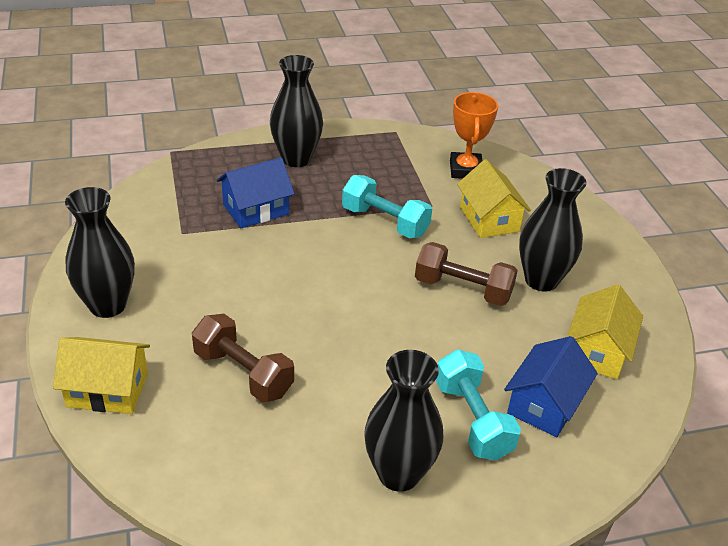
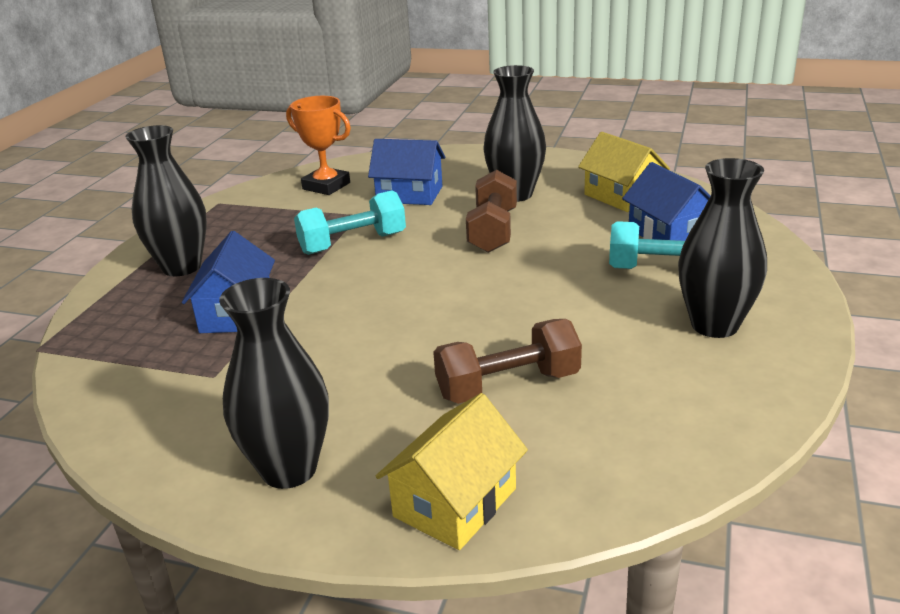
camera: 55 degrees left, 10 degrees down
(463, 289) = (493, 231): brown dumbbell -> brown dumbbell turned 45 degrees counterclockwise
(489, 219) = (409, 194): yellow house -> blue house

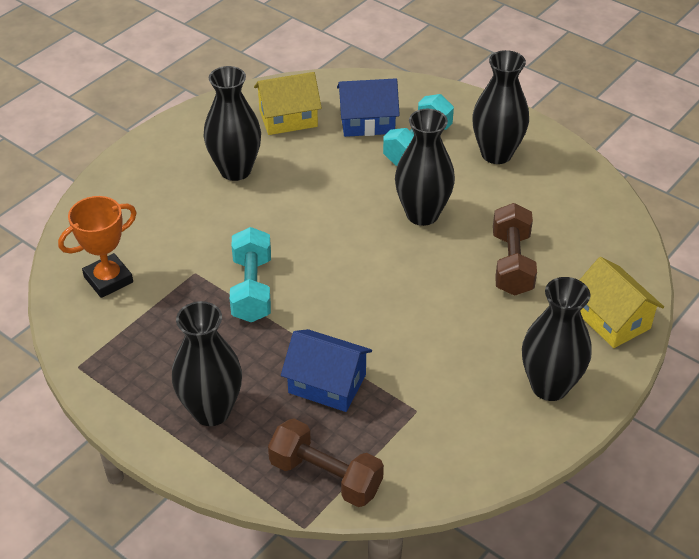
camera: 70 degrees left, 15 degrees up
(409, 194) = (179, 230): blue house -> none
(493, 231) = (293, 203): brown dumbbell -> brown dumbbell (325, 476)
(544, 302) = (422, 214): none -> black vase

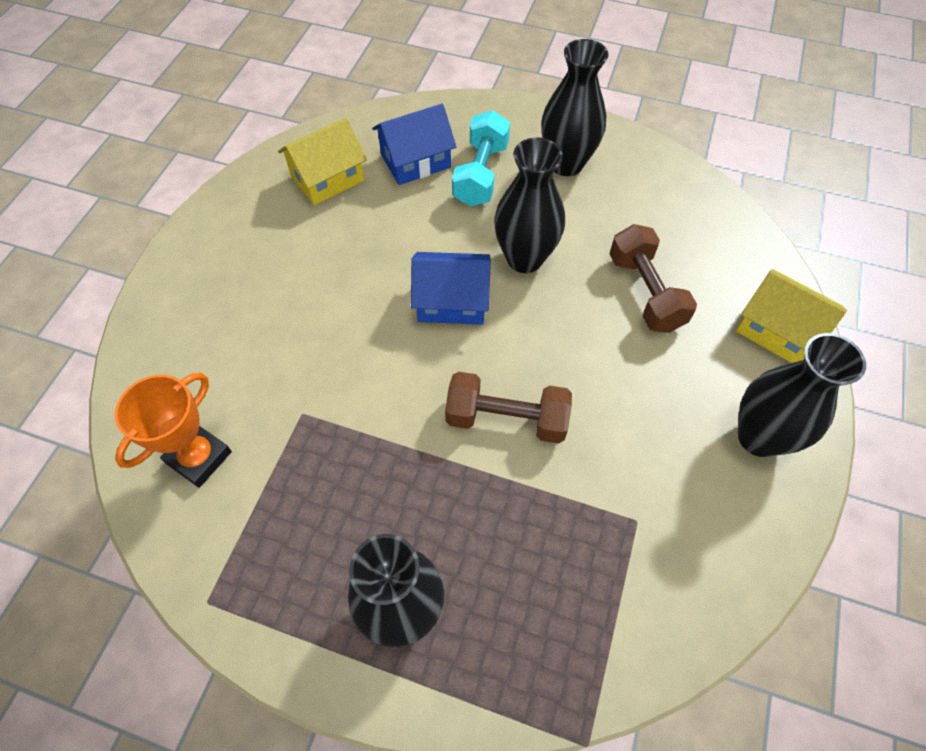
camera: 20 degrees left, 15 degrees up
(235, 170) = (295, 260): black vase -> none
(252, 289) = (379, 415): turquoise dumbbell -> none
(325, 476) = (579, 656): brown dumbbell -> brown dumbbell (506, 419)
(327, 384) = (521, 519): blue house -> blue house (452, 301)

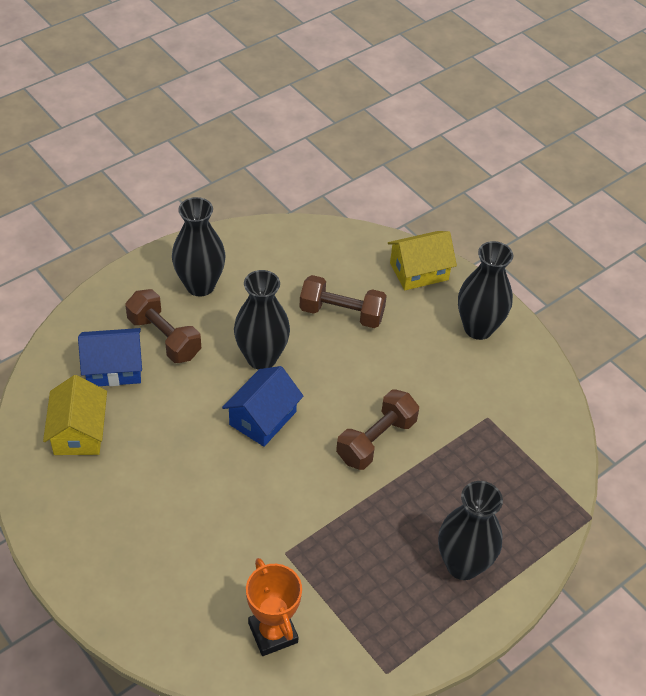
camera: 60 degrees left, 10 degrees down
(415, 161) = (114, 368): blue house -> blue house turned 75 degrees clockwise
(481, 174) = (164, 337): turquoise dumbbell -> brown dumbbell

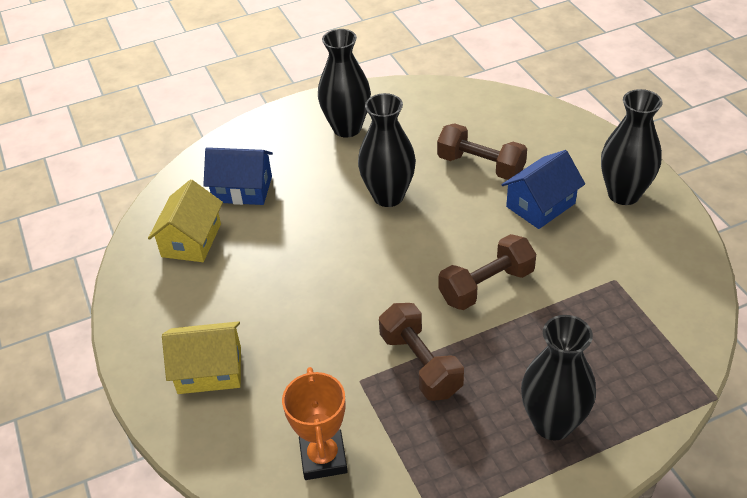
camera: 20 degrees right, 5 degrees down
(164, 337) = (298, 168): brown dumbbell -> brown dumbbell (420, 364)
(263, 418) = (373, 250): blue house -> blue house (540, 205)
(419, 271) = (571, 137): yellow house -> yellow house (209, 370)

